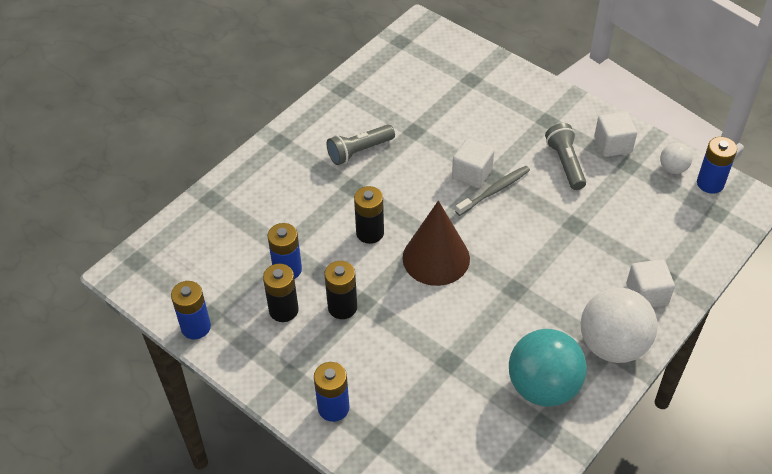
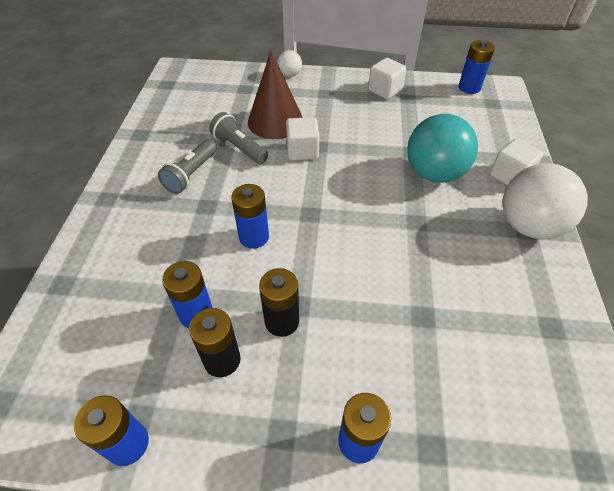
camera: 35 degrees left, 0 degrees up
(370, 233) = (254, 237): black battery -> blue battery
(436, 258) = (330, 229): brown cone -> brown cone (275, 121)
(494, 191) = (331, 155): grey toothbrush -> none
(543, 387) = (517, 291): turquoise ball -> turquoise ball (434, 173)
(565, 163) = (365, 115): grey flashlight -> grey flashlight (239, 148)
(673, 168) = (437, 88): white ball -> white ball (289, 75)

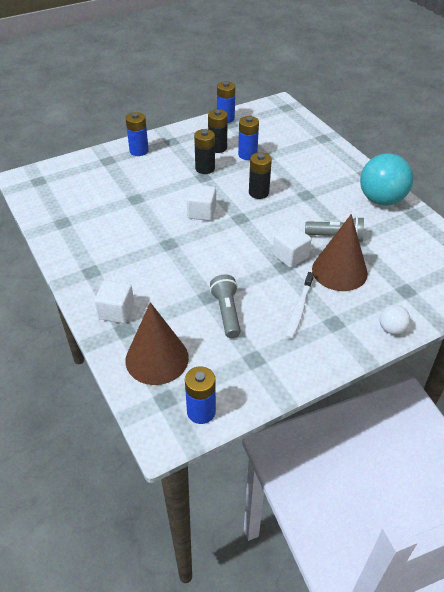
camera: 145 degrees right, 5 degrees down
(191, 174) = (340, 206): grey flashlight -> grey flashlight (226, 312)
(254, 237) = (258, 193): blue battery -> black battery
(341, 111) = (299, 309): none -> white toothbrush
(385, 90) = (284, 358): white cube -> white cube (201, 212)
(434, 173) = (178, 285): turquoise ball -> turquoise ball (381, 200)
(487, 127) = (157, 358): none -> brown cone
(528, 226) = (90, 275): white ball -> none

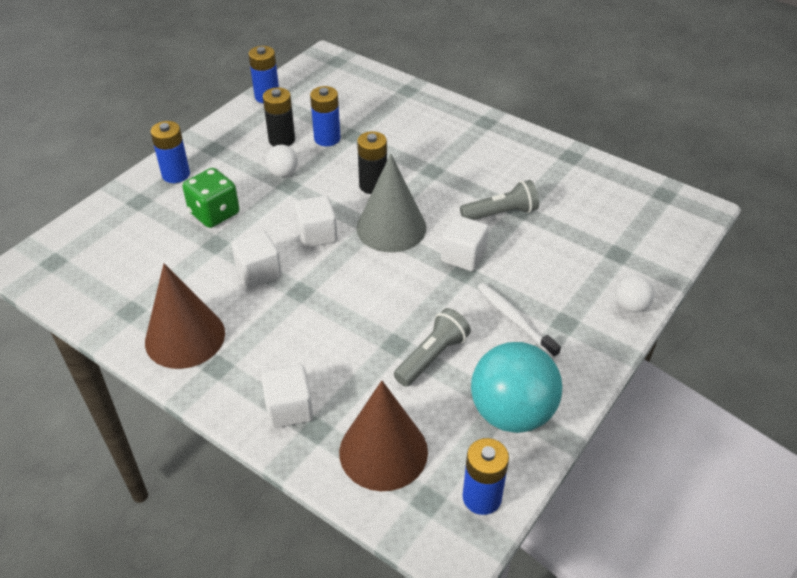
camera: 25 degrees left, 0 degrees up
(147, 180) = (214, 213): none -> green dice
(151, 224) = (258, 272): none -> white cube
(205, 168) = (283, 173): black battery -> white ball
(226, 312) = (432, 356): grey flashlight -> grey flashlight turned 75 degrees clockwise
(253, 223) = (391, 227): none -> grey cone
(299, 309) = (515, 320): white toothbrush -> white toothbrush turned 150 degrees clockwise
(339, 271) = (531, 255): brown cone -> brown cone (185, 337)
(381, 200) = (524, 150): turquoise ball -> turquoise ball (512, 413)

